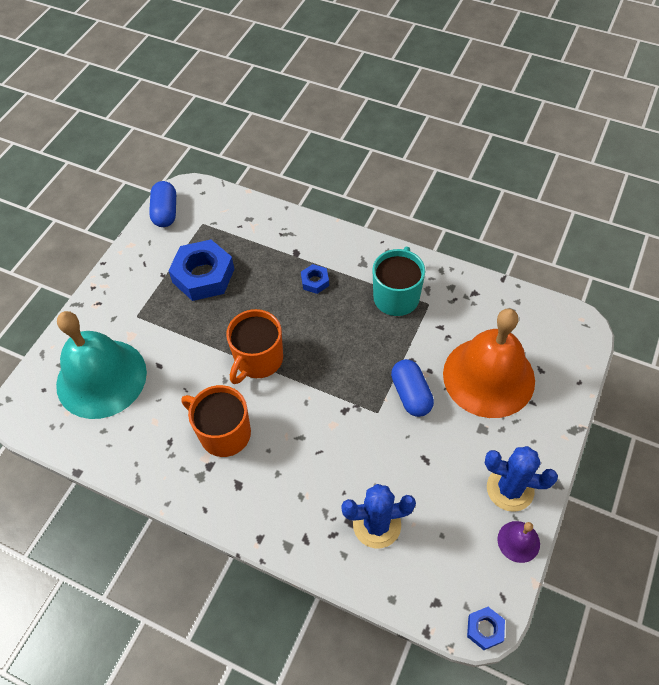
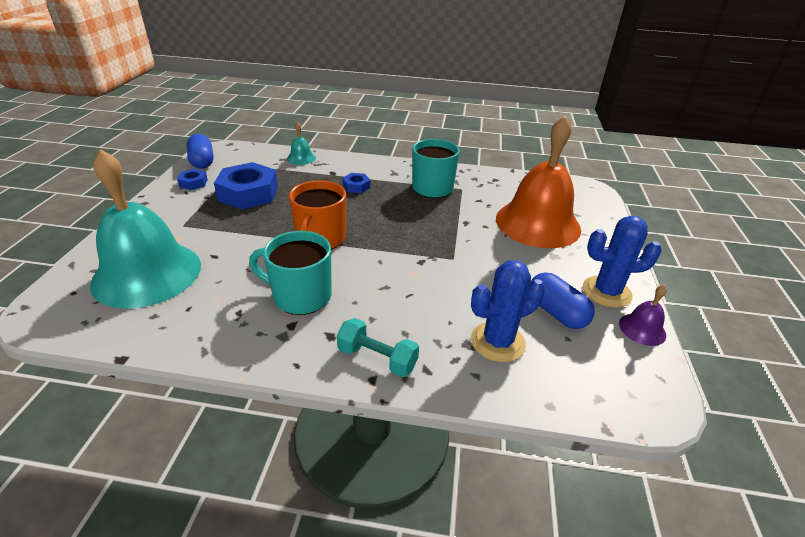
camera: 20 degrees left, 20 degrees down
(223, 433) = (300, 296): orange mug -> turquoise mug
(269, 220) = (301, 158): none -> turquoise bell
(269, 518) = (377, 358): none -> turquoise dumbbell
(411, 394) = (477, 242): blue capsule -> blue capsule (556, 312)
(485, 629) = (664, 411): blue nut -> blue nut (193, 183)

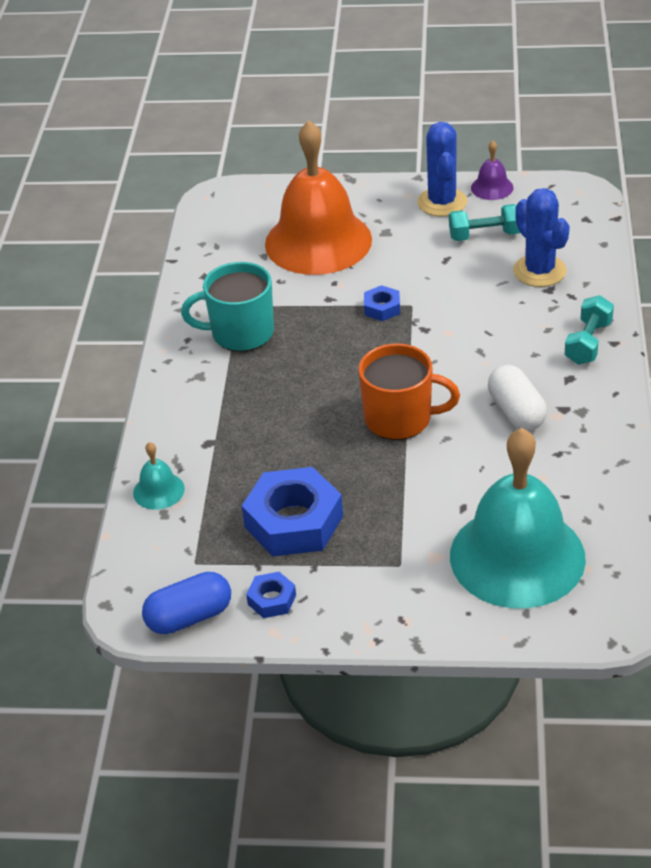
camera: 90 degrees left, 5 degrees up
(300, 296) = (516, 412): turquoise mug -> white capsule
(356, 186) = (250, 409): blue nut -> blue nut (382, 308)
(556, 312) = (485, 235): blue capsule -> turquoise dumbbell

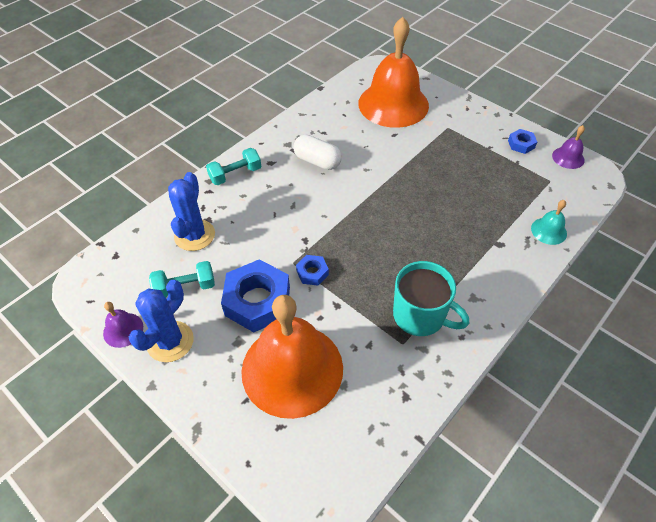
camera: 145 degrees left, 10 degrees up
(189, 617) = (568, 157): blue capsule -> purple bell
(294, 522) = (483, 172): blue nut -> blue nut (257, 301)
(400, 419) = (378, 193): orange mug -> none
(485, 235) = (185, 287): turquoise dumbbell -> turquoise dumbbell turned 45 degrees counterclockwise
(516, 412) = (317, 161): white capsule -> white capsule turned 75 degrees counterclockwise
(517, 556) = (393, 104): turquoise bell -> orange bell

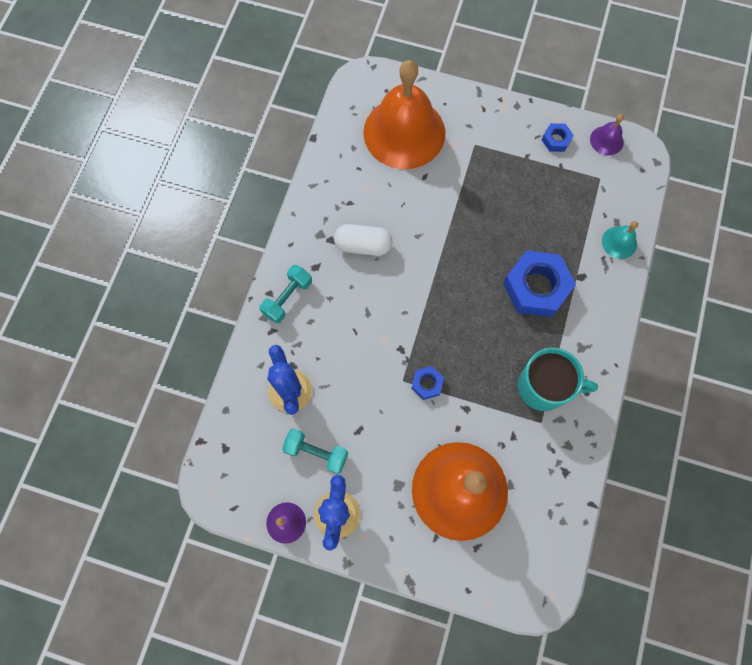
camera: 25 degrees left, 20 degrees up
(185, 287) = (316, 452): turquoise dumbbell -> turquoise dumbbell turned 60 degrees clockwise
(257, 301) = (392, 436): blue nut -> blue nut (536, 287)

